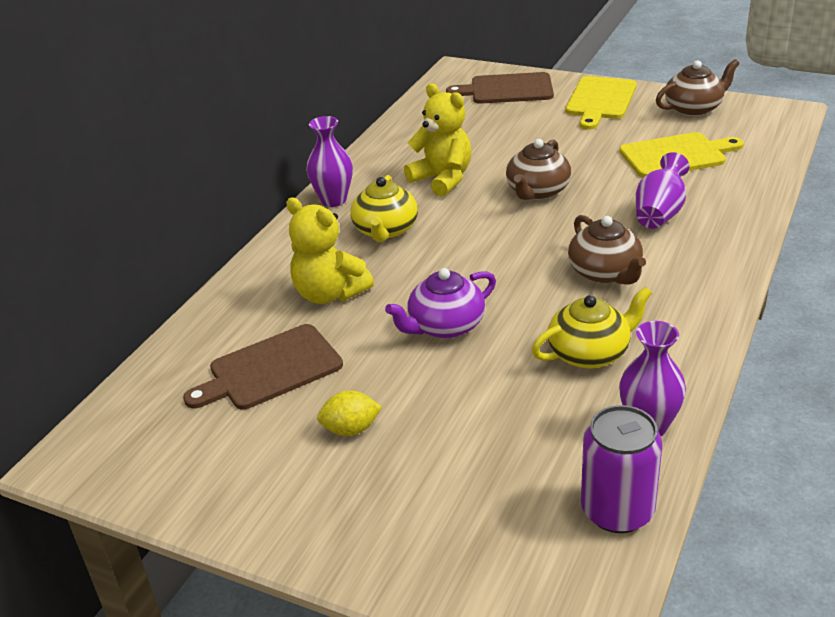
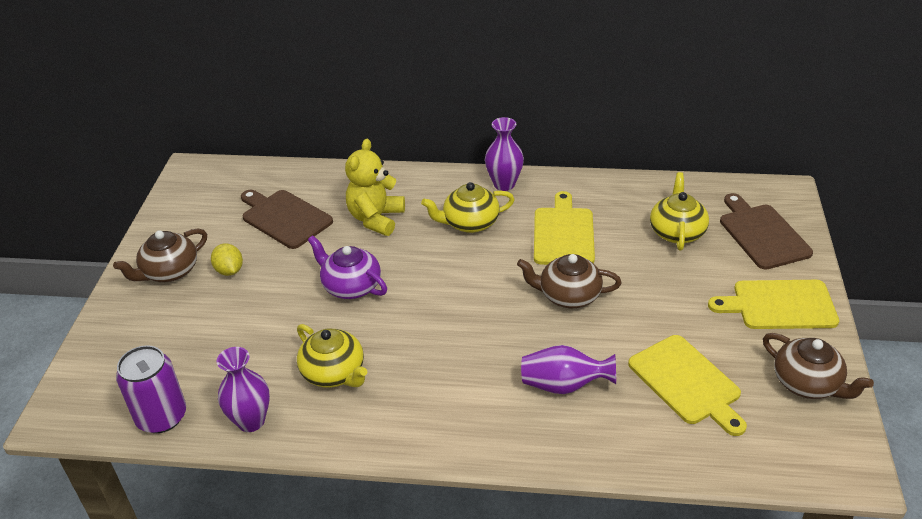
camera: 70 degrees right, 5 degrees up
(442, 179) = (563, 234): yellow teddy bear -> yellow cutting board
(479, 124) = (677, 232): none -> yellow teapot
(605, 273) = (449, 363): brown teapot -> brown teapot (169, 272)

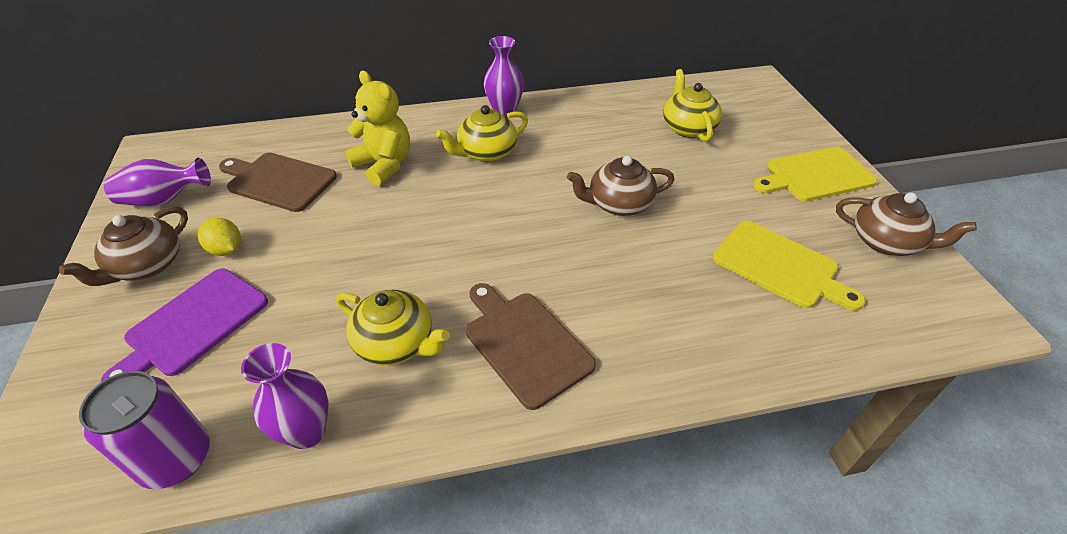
camera: 20 degrees left, 5 degrees up
(192, 325) = (193, 324): none -> purple cutting board
(351, 286) = (381, 239): purple teapot -> none
(376, 219) = (384, 165): yellow teddy bear -> yellow teddy bear turned 135 degrees clockwise
(563, 234) = (584, 147): yellow cutting board -> none
(563, 385) = (661, 297): purple vase -> purple vase (165, 200)
(762, 234) = (762, 117): brown cutting board -> brown cutting board (525, 344)

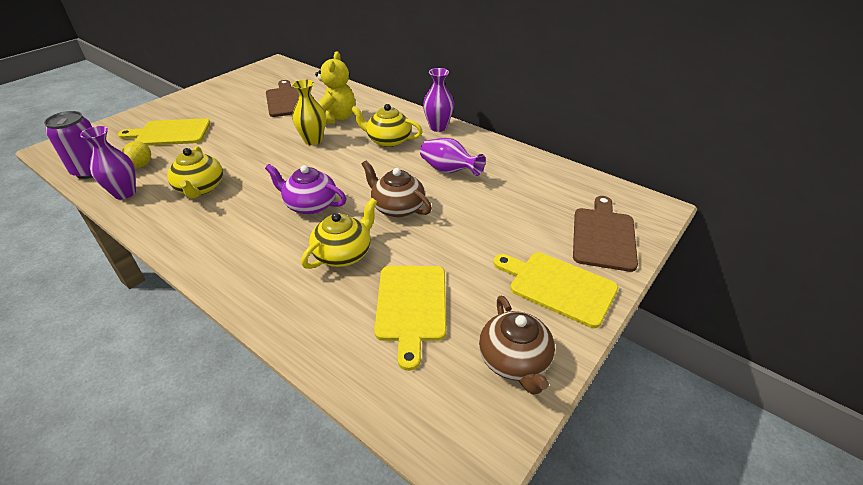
camera: 50 degrees right, 5 degrees down
(147, 265) = (197, 104): brown teapot -> none
(165, 200) = (243, 84): purple vase -> purple vase (448, 171)
(193, 324) = (170, 133): purple cutting board -> yellow cutting board
(226, 250) = (225, 115): yellow lemon -> yellow lemon (141, 165)
(411, 202) = (313, 140): none -> yellow vase
(525, 344) = (232, 228): brown cutting board -> brown cutting board (603, 236)
(547, 261) = (310, 205): none -> purple teapot
(688, 128) = (529, 200): yellow teapot -> yellow teapot (343, 253)

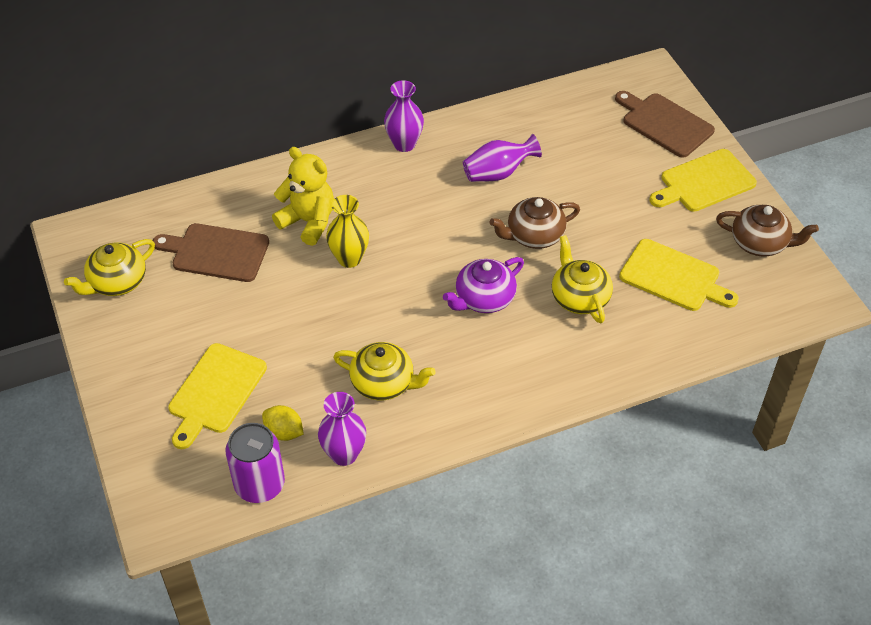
camera: 60 degrees left, 10 degrees up
(388, 140) = (400, 195): yellow teapot -> yellow teapot (117, 282)

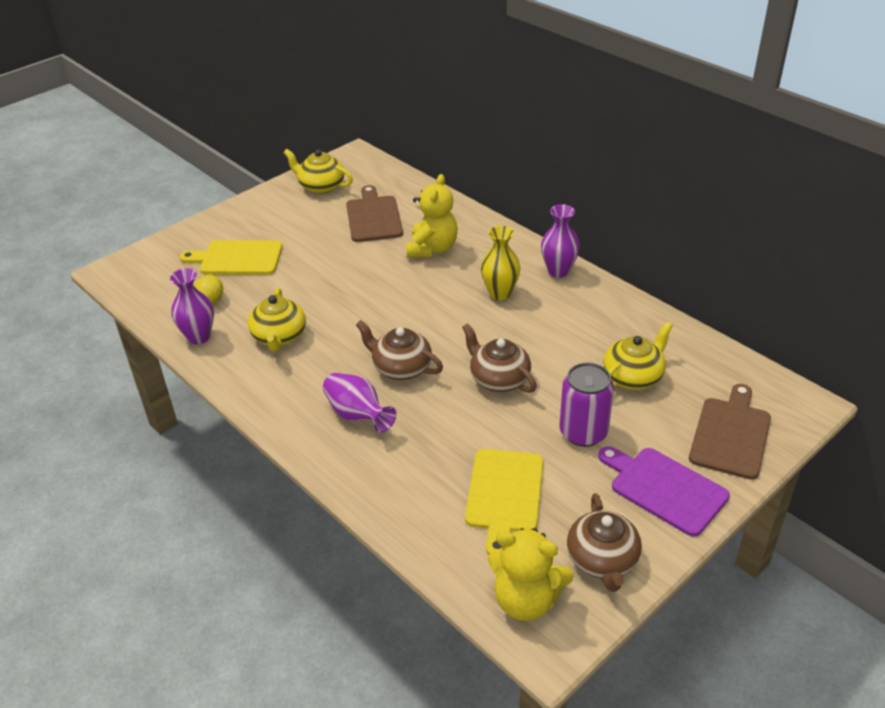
camera: 70 degrees right, 10 degrees down
(259, 484) = (158, 304): purple can -> purple can (583, 432)
(349, 258) = (404, 280): yellow vase -> yellow vase (500, 293)
(484, 299) = (401, 368): purple teapot -> brown teapot
(498, 173) = (564, 335): purple vase -> purple vase (357, 415)
(579, 297) = (436, 430): yellow teapot -> yellow teapot (633, 376)
(704, 182) = (664, 488): yellow cutting board -> purple cutting board
(782, 299) = (526, 600): none -> yellow teddy bear

